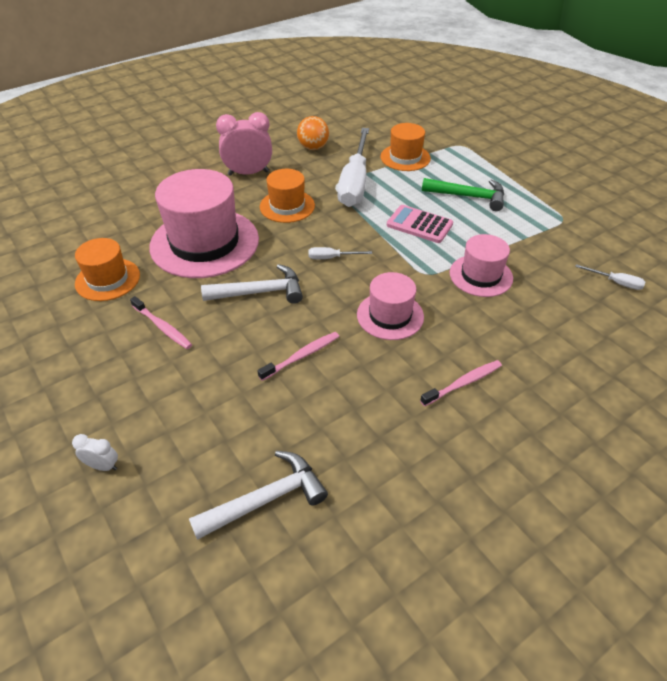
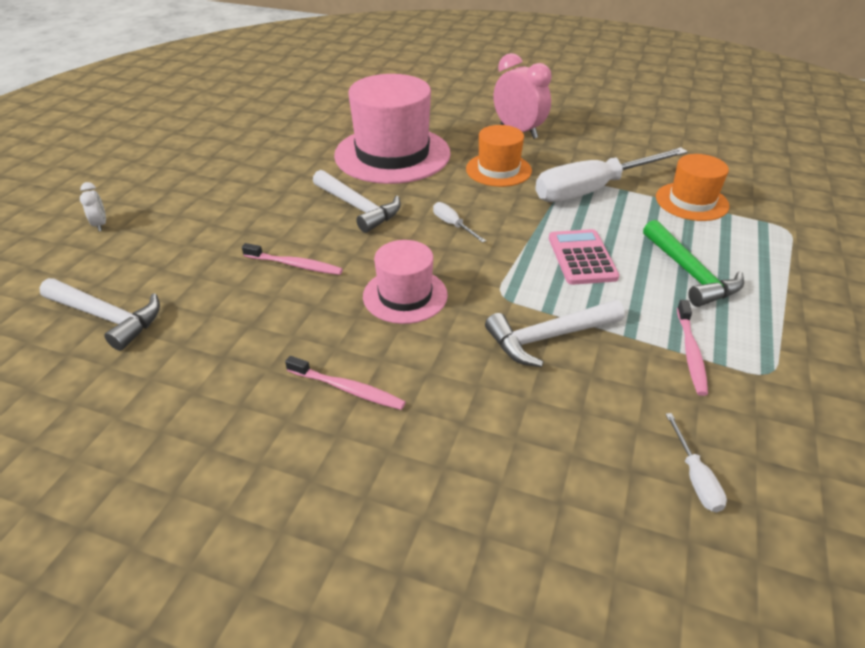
camera: 55 degrees right, 5 degrees down
(107, 279) = (299, 136): orange hat -> none
(162, 327) = (267, 182): pink toothbrush -> pink toothbrush (690, 352)
(313, 147) = (613, 144): orange ball -> none
(481, 275) = (549, 337): pink hat -> white hammer

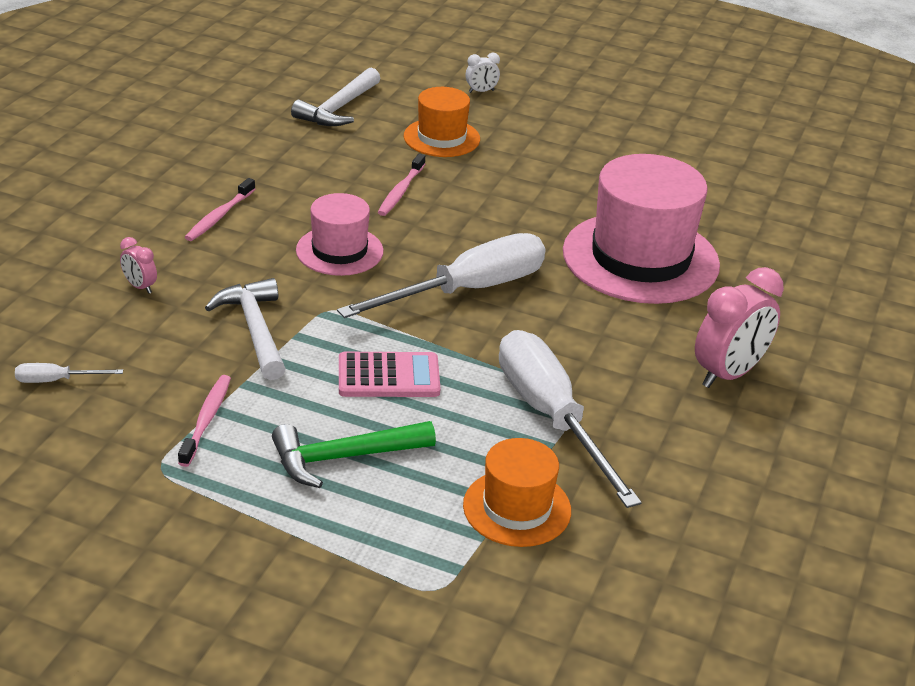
camera: 90 degrees right, 5 degrees down
(358, 207) = (508, 229): white hammer -> none
(453, 225) = (467, 290): white screwdriver -> white screwdriver, size x2.47
(498, 170) = (604, 340): orange hat -> orange hat (441, 138)
(502, 436) = (140, 287): none -> pink clock
(690, 352) = (206, 420): pink toothbrush -> pink toothbrush turned 90 degrees clockwise

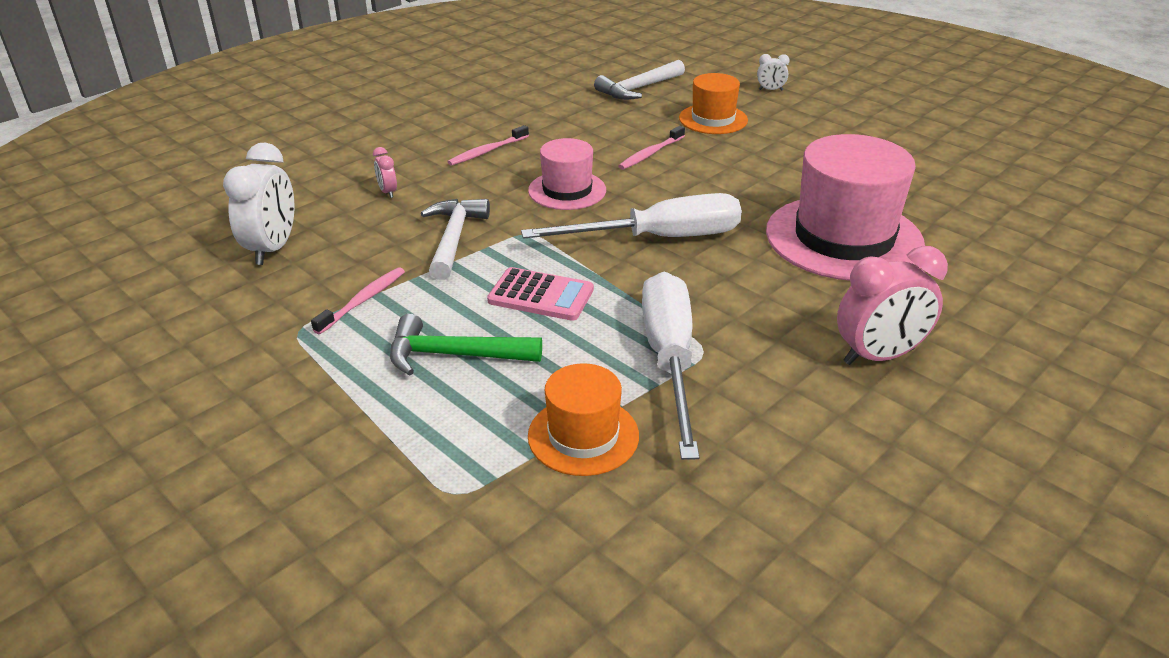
camera: 25 degrees right, 0 degrees up
(56, 380) = (272, 249): white screwdriver -> white clock

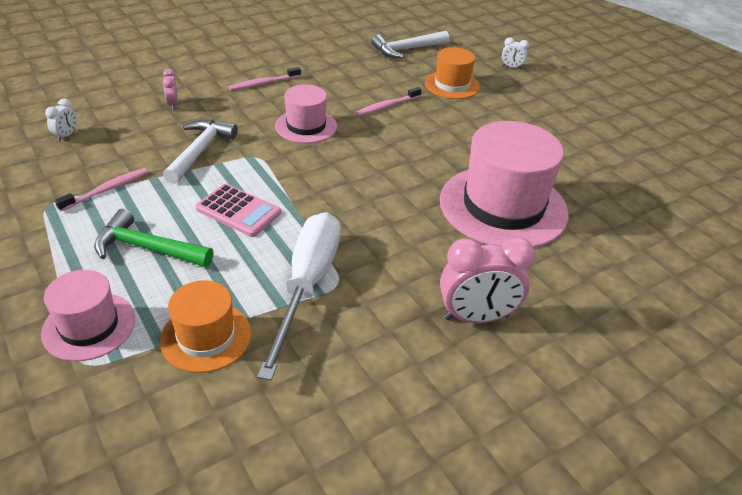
camera: 10 degrees right, 5 degrees up
(272, 249) = (66, 135): white clock -> white clock, size x0.47
(434, 452) = (89, 326): none -> pink hat
(658, 238) = (354, 179): white screwdriver -> none

